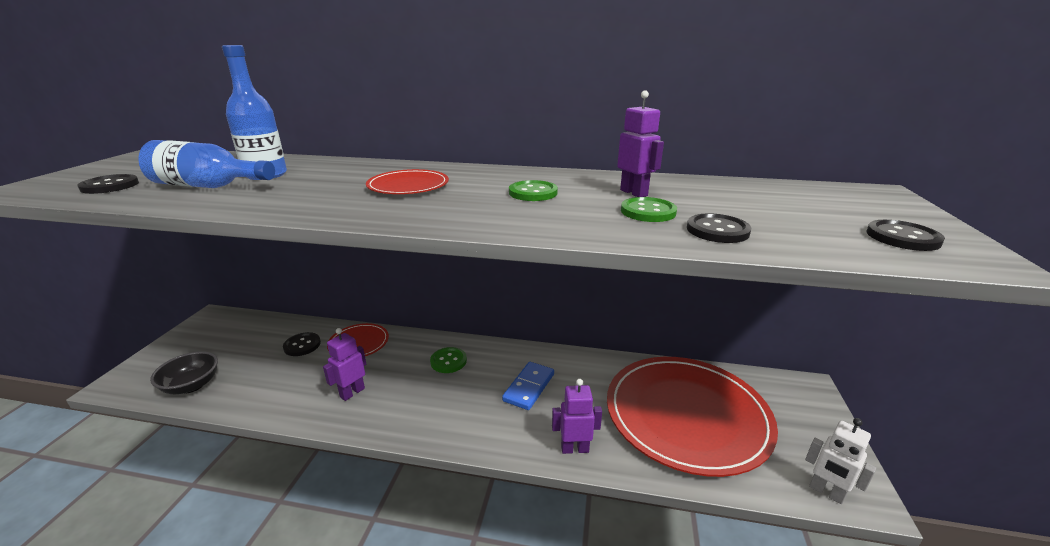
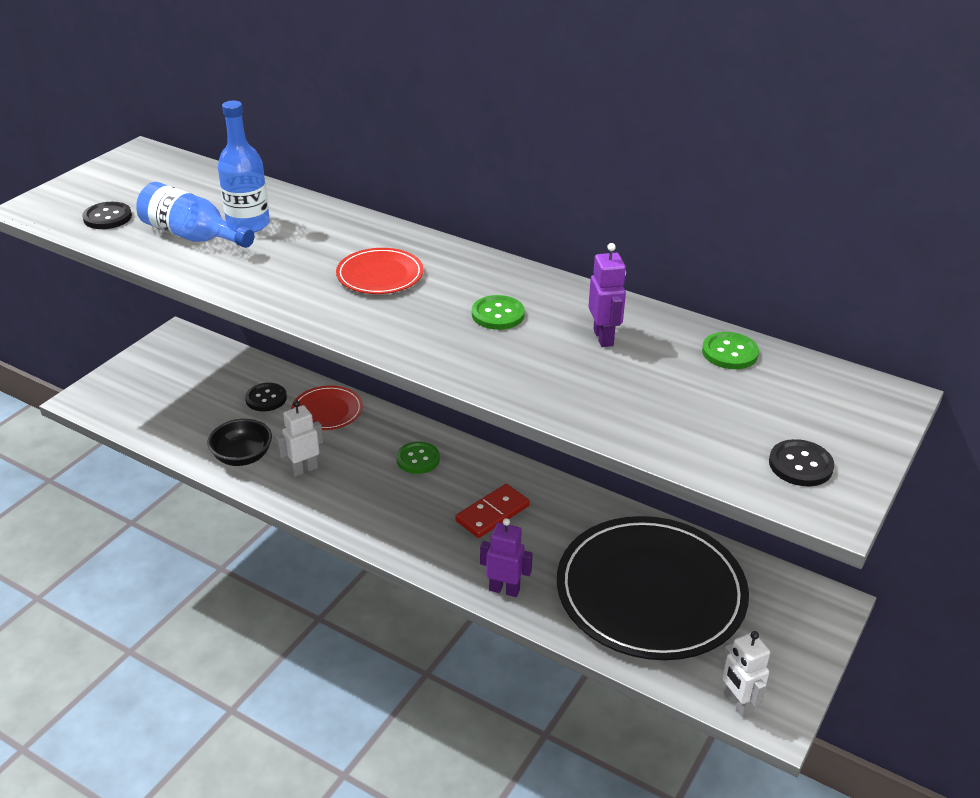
camera: 20 degrees right, 10 degrees up
(192, 385) = (151, 420): black bowl -> black bowl (242, 457)
(352, 392) = (304, 469): purple robot -> white robot
(529, 387) = (492, 513): blue domino -> red domino
(648, 212) = (588, 371): green button -> green button (729, 352)
(686, 415) = (650, 592): red plate -> black plate
(717, 230) = (628, 413): black button -> none

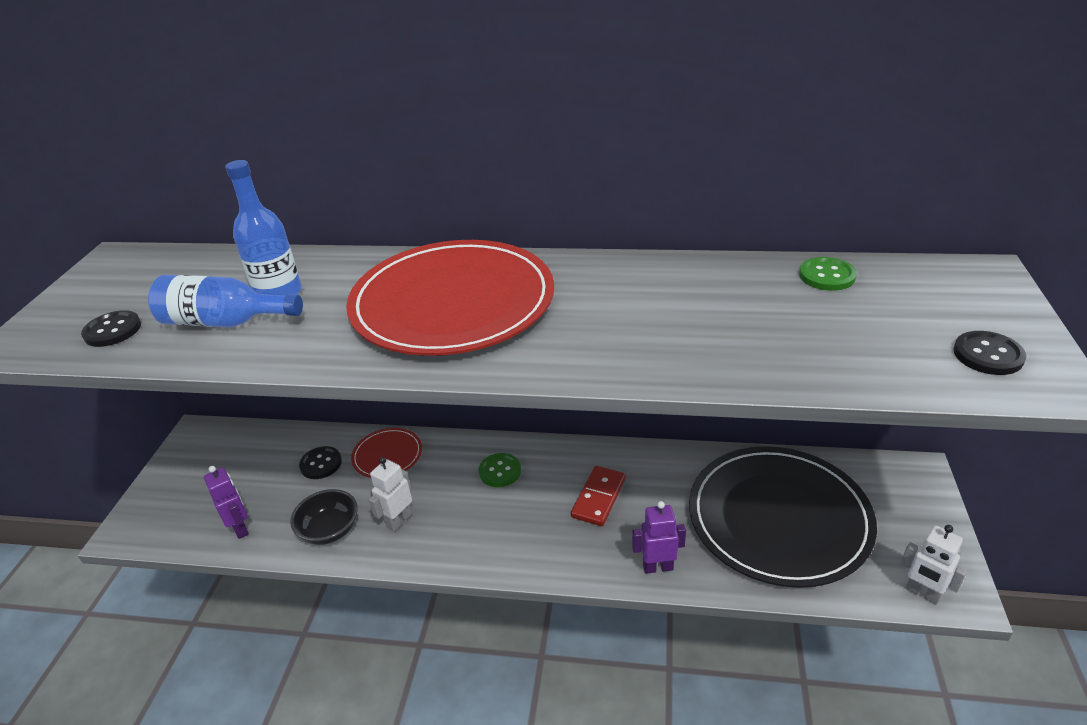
camera: 20 degrees left, 0 degrees up
(380, 275) = (452, 302): red plate -> red plate, size x2.22
(498, 314) = (597, 305): green button -> none
(603, 337) = (710, 296): purple robot -> purple robot (240, 528)

